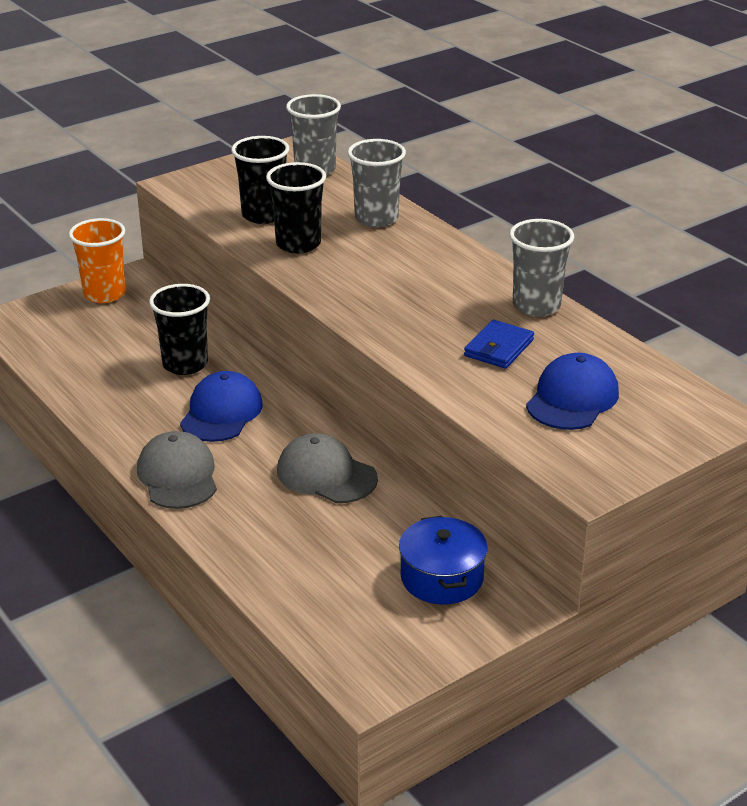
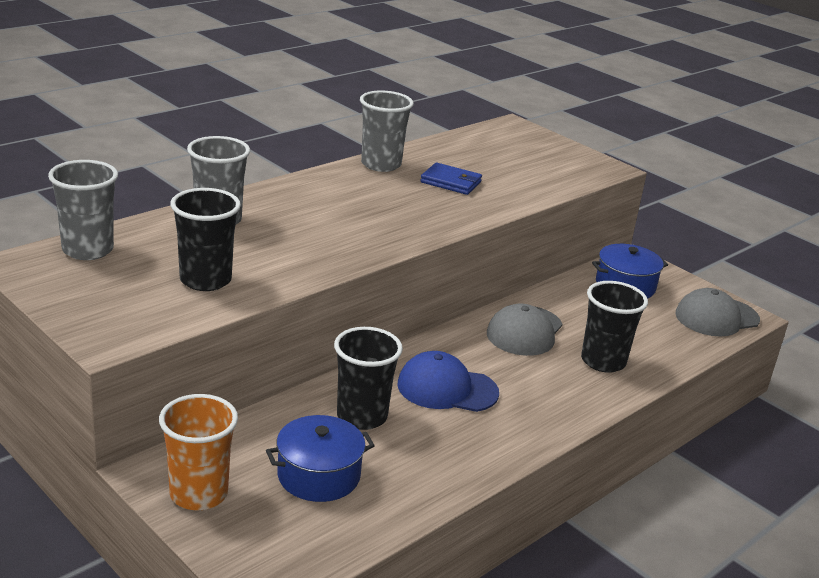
camera: 100 degrees left, 5 degrees down
(111, 342) = (318, 475): none -> blue pot
(178, 476) = (556, 409): grey cap -> grey cap (716, 317)
(298, 244) = (276, 260): black cup -> black cup (603, 361)
(572, 398) = (511, 164): blue cap -> none

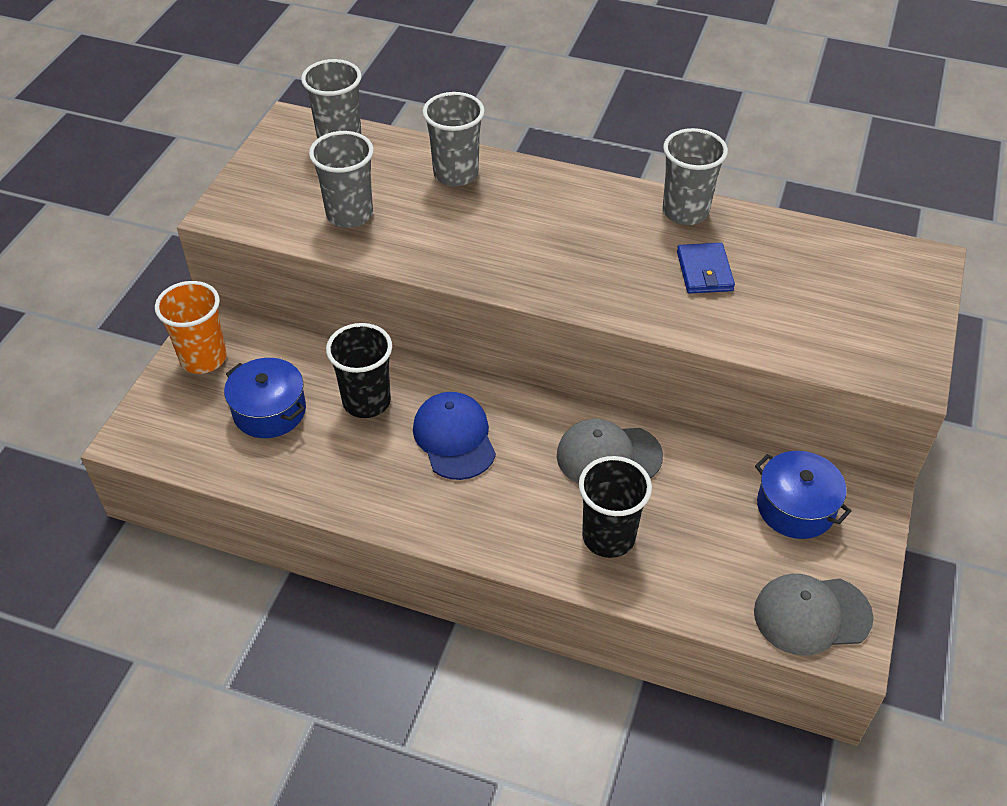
camera: 65 degrees right, 20 degrees up
(205, 280) = (349, 214): black cup -> grey cup
(716, 317) = (811, 615): grey cap -> grey cap turned 45 degrees counterclockwise

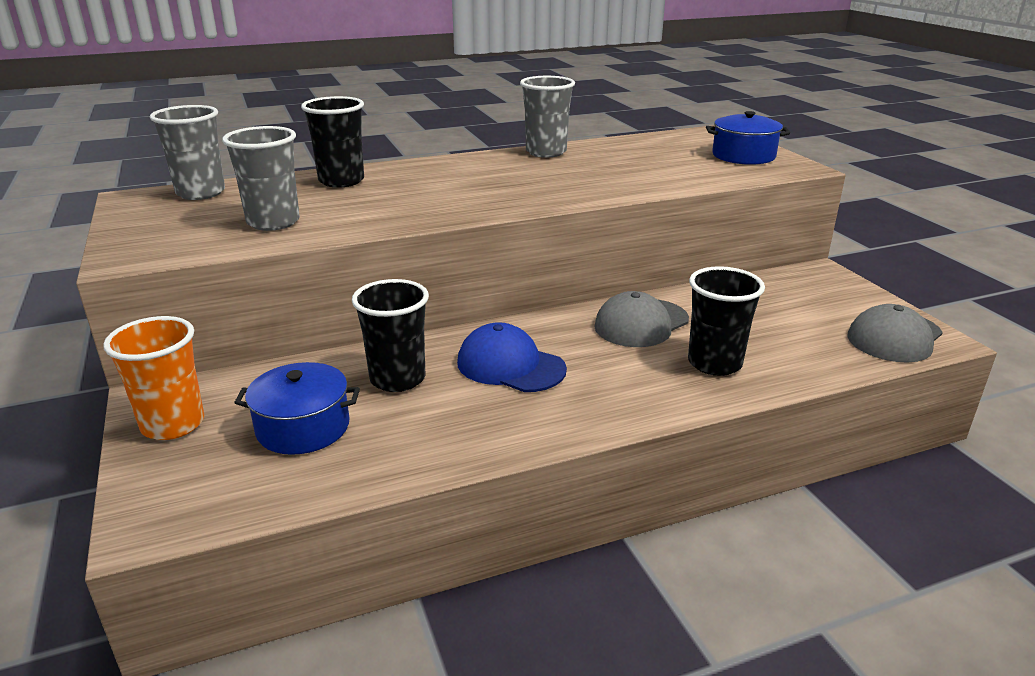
camera: 40 degrees left, 20 degrees down
(456, 174) = (341, 181): grey cup -> black cup
(704, 271) = (605, 168): blue wallet -> none
(795, 507) = (793, 294): blue pot -> blue pot (743, 156)

